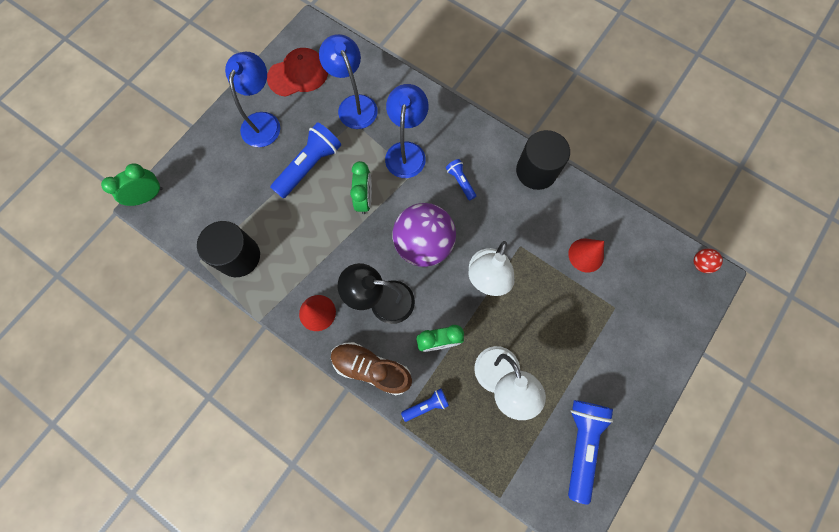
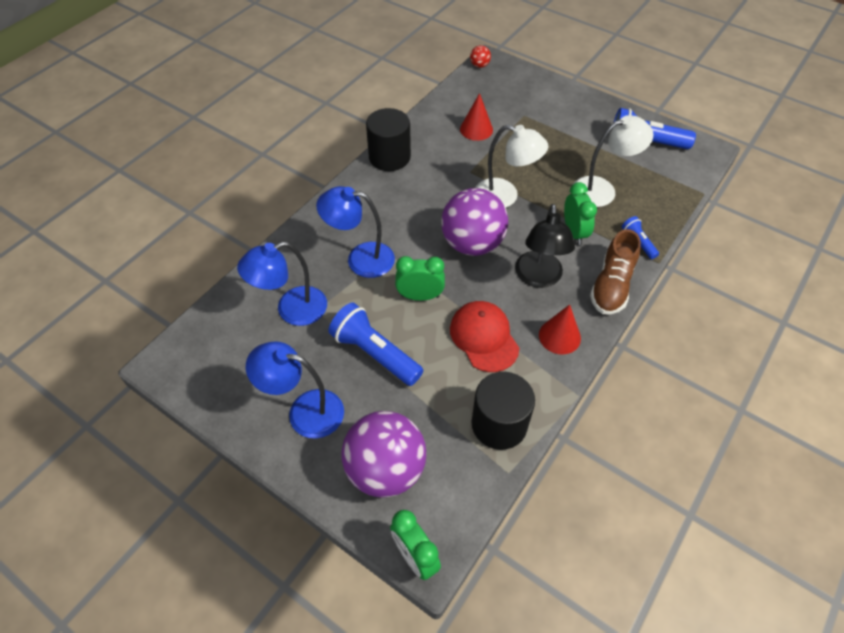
camera: 90 degrees left, 20 degrees down
(212, 177) = (385, 469): none -> purple ball
(298, 74) = (236, 374): red cap -> red cap (484, 337)
(460, 182) = (400, 213): blue flashlight -> none

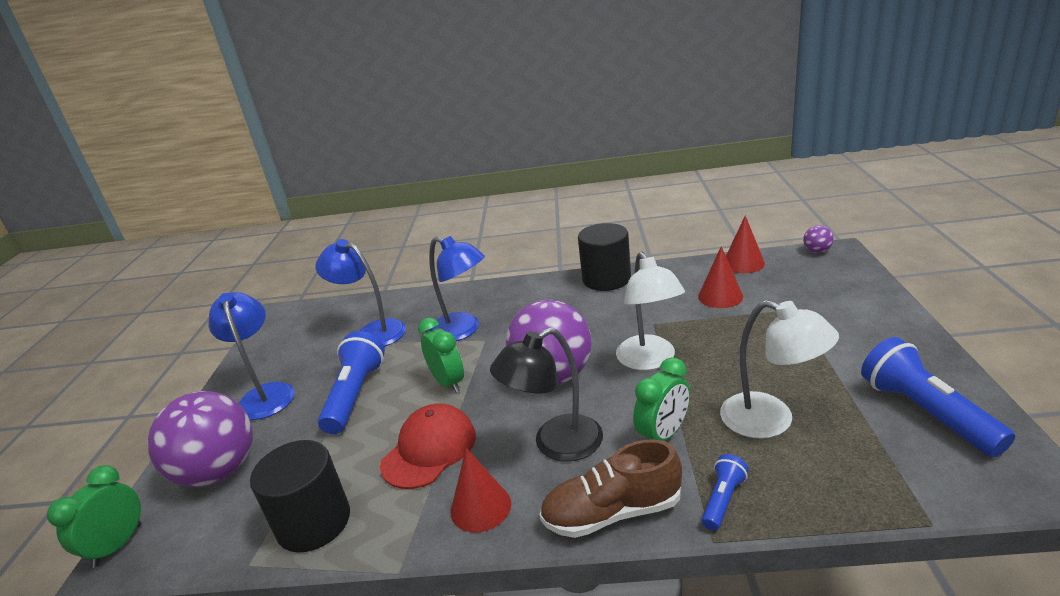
camera: 60 degrees right, 25 degrees down
(360, 258) = (463, 330): blue lamp -> blue lamp turned 150 degrees clockwise
(453, 96) = (743, 263): none -> red cone
(479, 65) = (817, 251): red ball -> purple ball

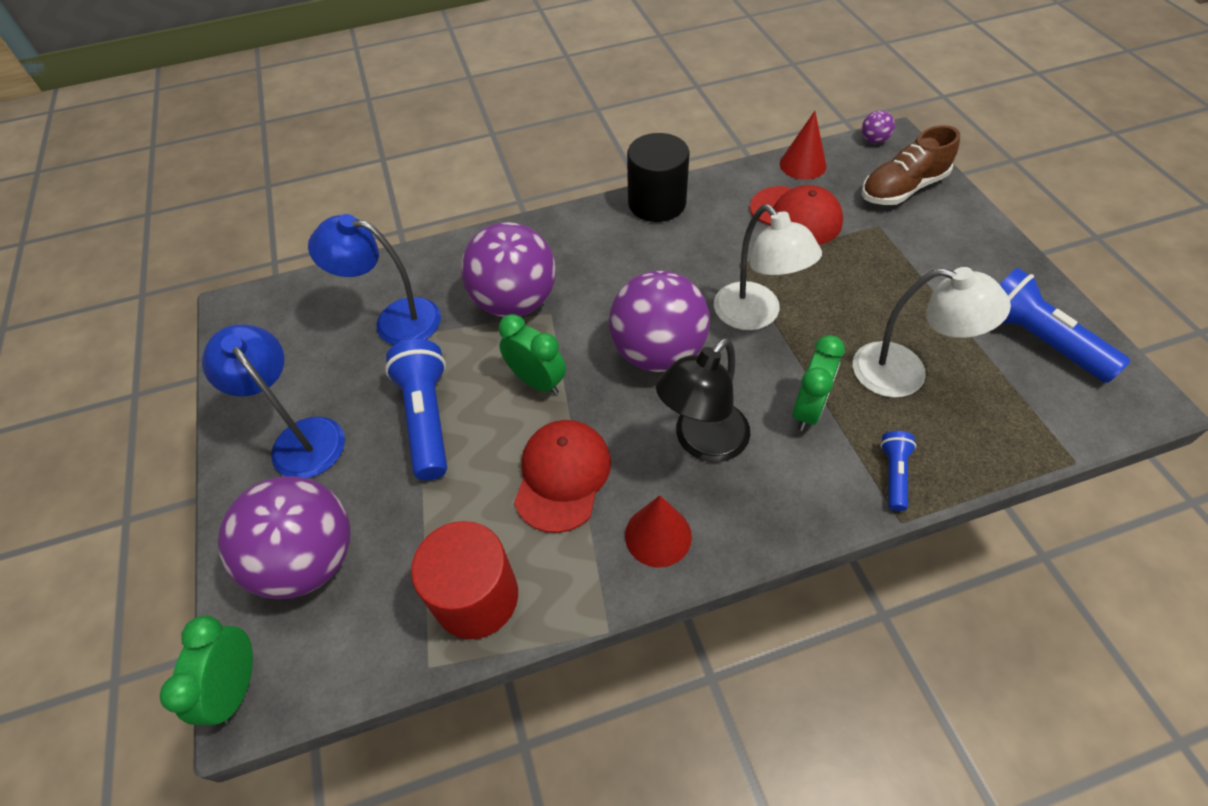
camera: 20 degrees left, 25 degrees up
(314, 522) = (476, 597): black cylinder -> red cylinder
(463, 330) = (515, 302): blue lamp -> purple ball
(612, 513) = (796, 512): brown shoe -> brown shoe (902, 189)
(720, 296) = (795, 216): red cone -> red cap

